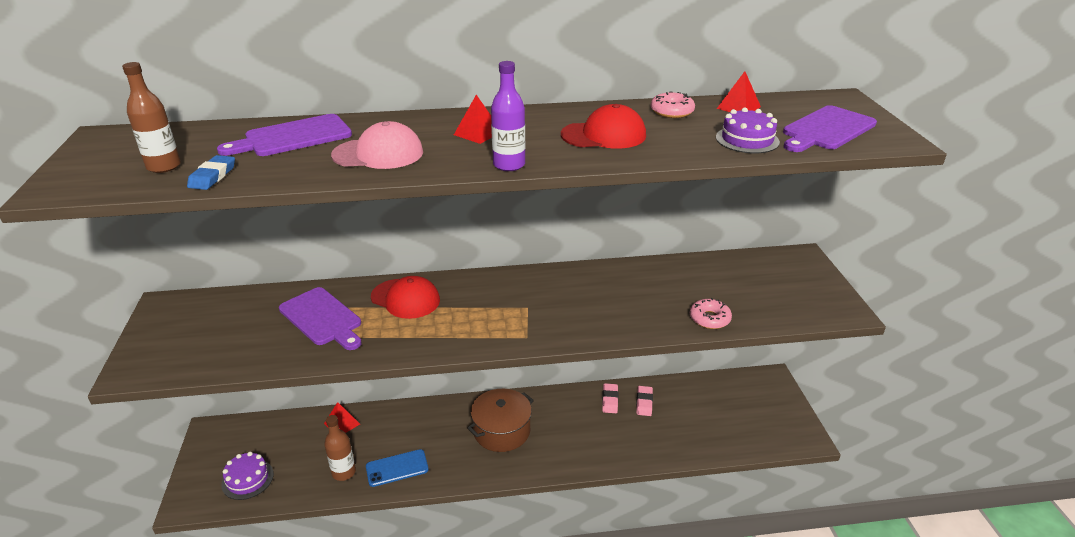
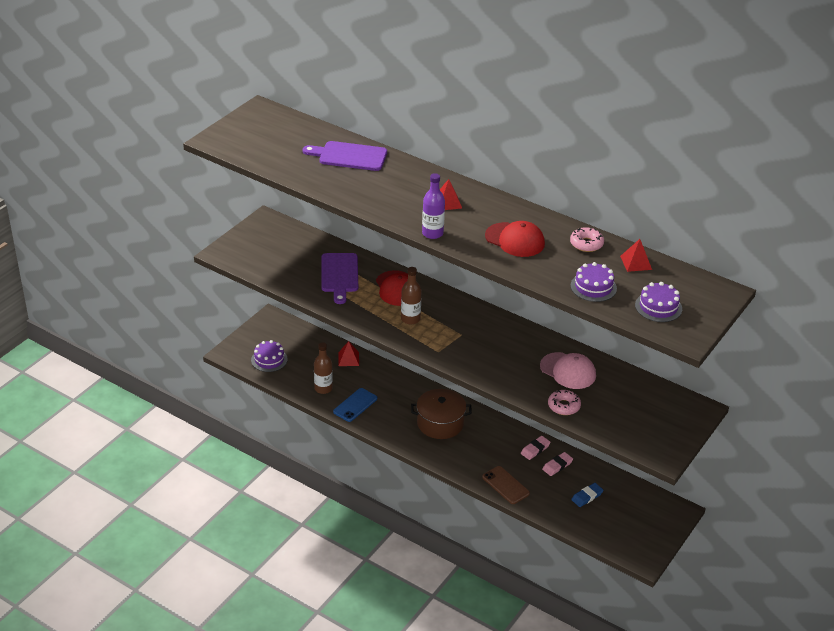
camera: 40 degrees right, 5 degrees up
(164, 166) = (270, 148): brown bottle -> brown bottle (410, 319)
(212, 176) = (285, 166): blue eraser -> blue eraser (587, 496)
(378, 154) = (377, 191): pink cap -> pink cap (568, 371)
(397, 468) = (355, 405): blue phone -> blue phone turned 75 degrees counterclockwise
(626, 451) = (505, 485): none -> brown phone
(826, 130) = (658, 307): purple cutting board -> purple cake

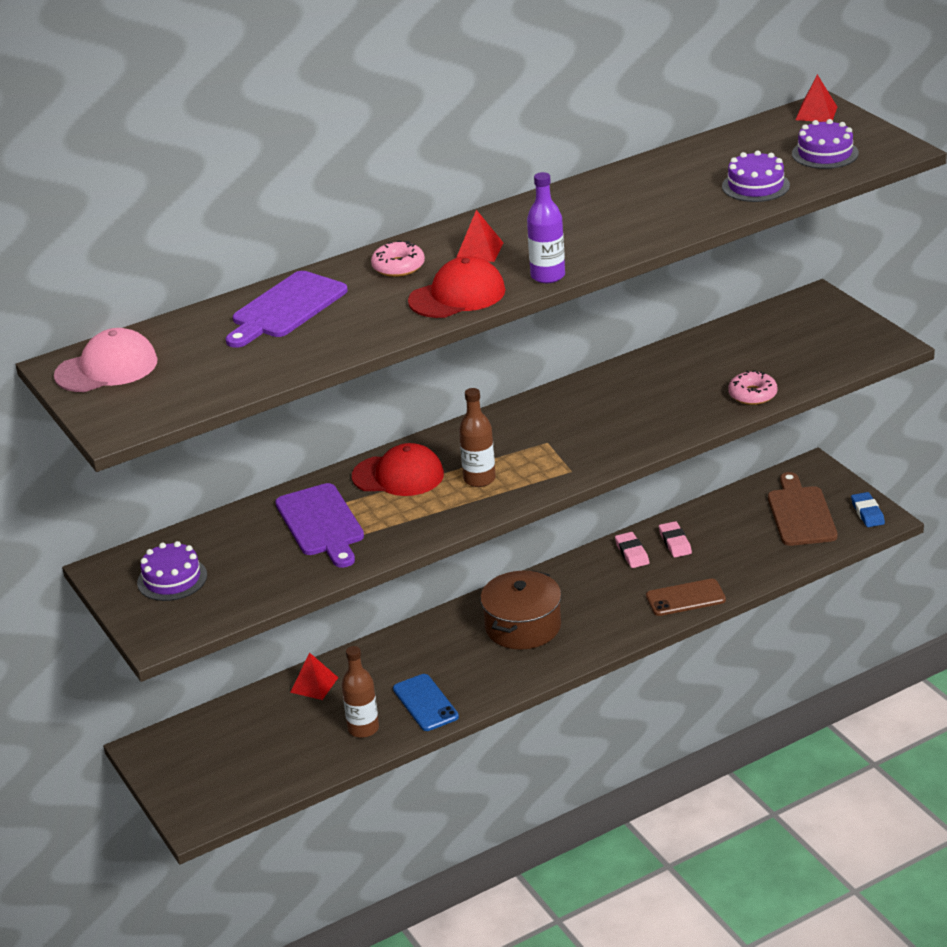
camera: 60 degrees left, 5 degrees down
(269, 359) = (249, 775): purple cake -> purple cake (172, 579)
(339, 275) = (321, 523): purple cutting board -> purple cutting board turned 45 degrees clockwise
(515, 240) = (611, 218): red cap -> red cap (457, 296)
(568, 371) = (683, 374): pink cap -> pink cap (107, 368)
(586, 244) = (657, 172): pink donut -> pink donut (398, 266)
(587, 496) = (747, 533): blue eraser -> blue eraser (867, 513)
(624, 517) = (801, 514): none -> brown cutting board
(636, 262) = (722, 148): red pyramid -> red pyramid (816, 113)

